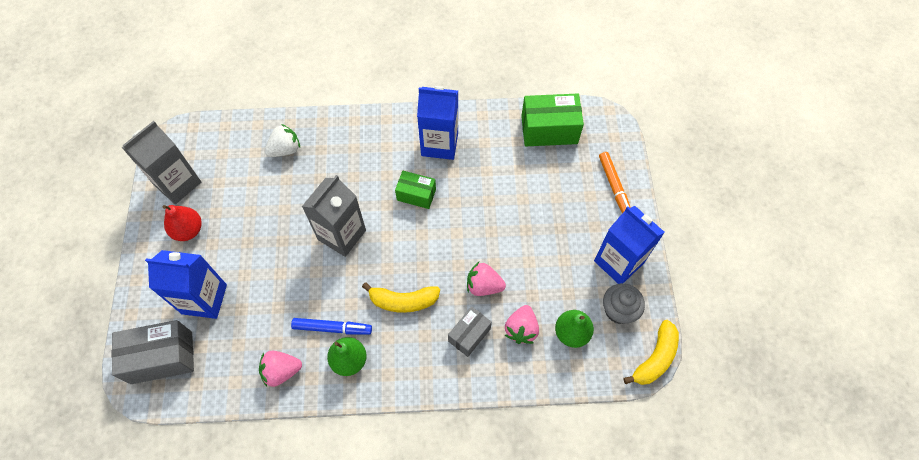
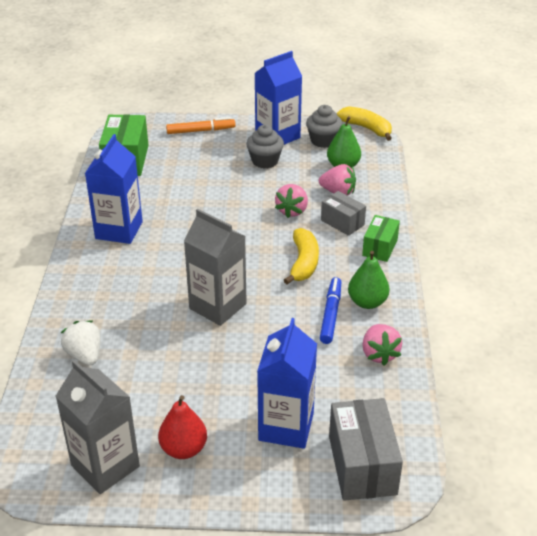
camera: 85 degrees left, 25 degrees down
(416, 195) = (179, 249): green box -> green box (380, 247)
(568, 253) = (265, 161): none -> grey cupcake

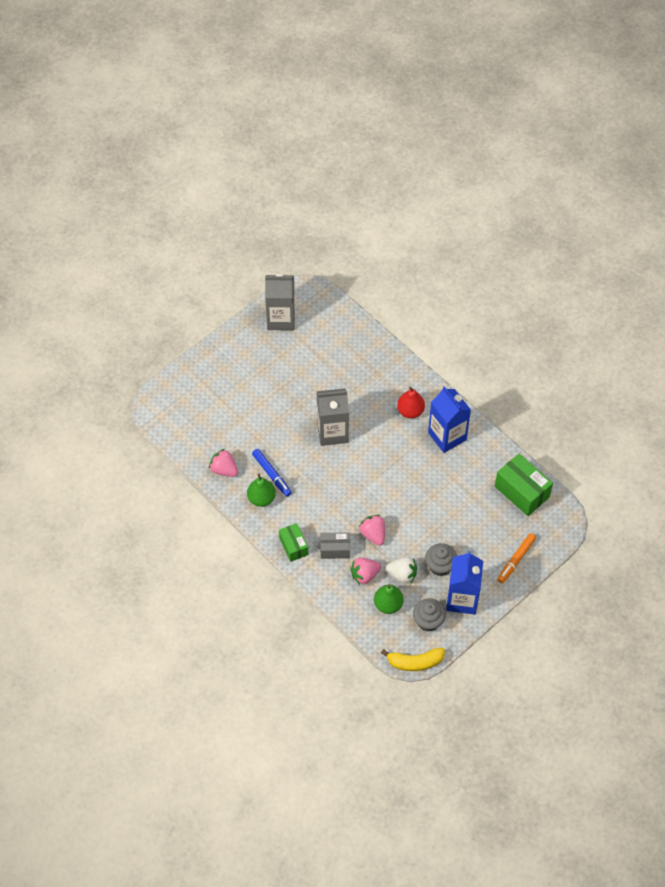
camera: 135 degrees right, 20 degrees up
(85, 355) = (358, 355): white strawberry -> white strawberry (402, 575)
(183, 449) = (258, 351): red pear -> red pear (410, 411)
(286, 426) = (227, 396): blue carton -> none
(303, 263) = (322, 498): yellow banana -> none
(362, 465) = (177, 405): grey box -> none

